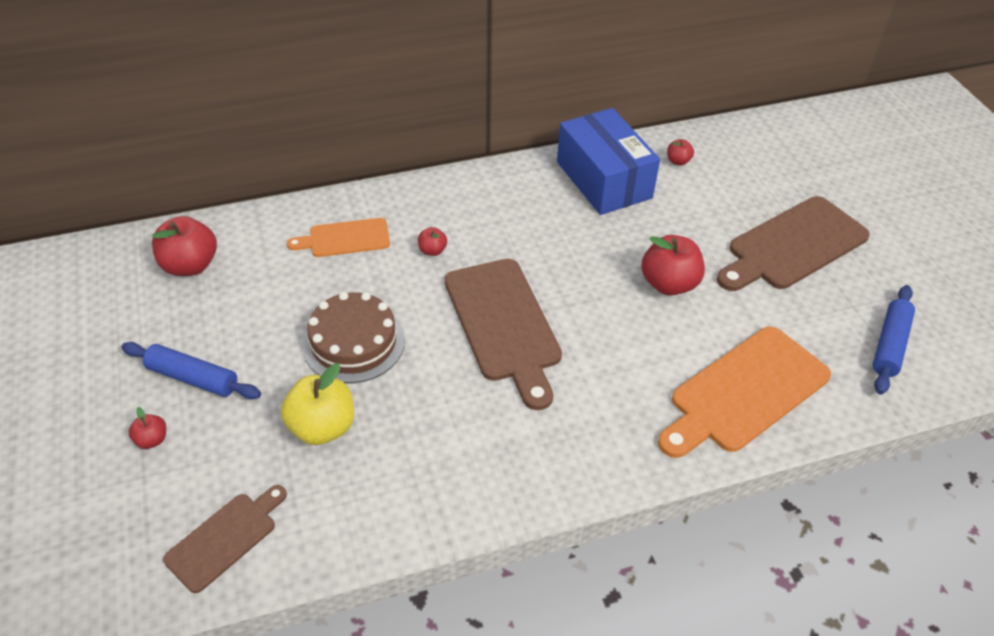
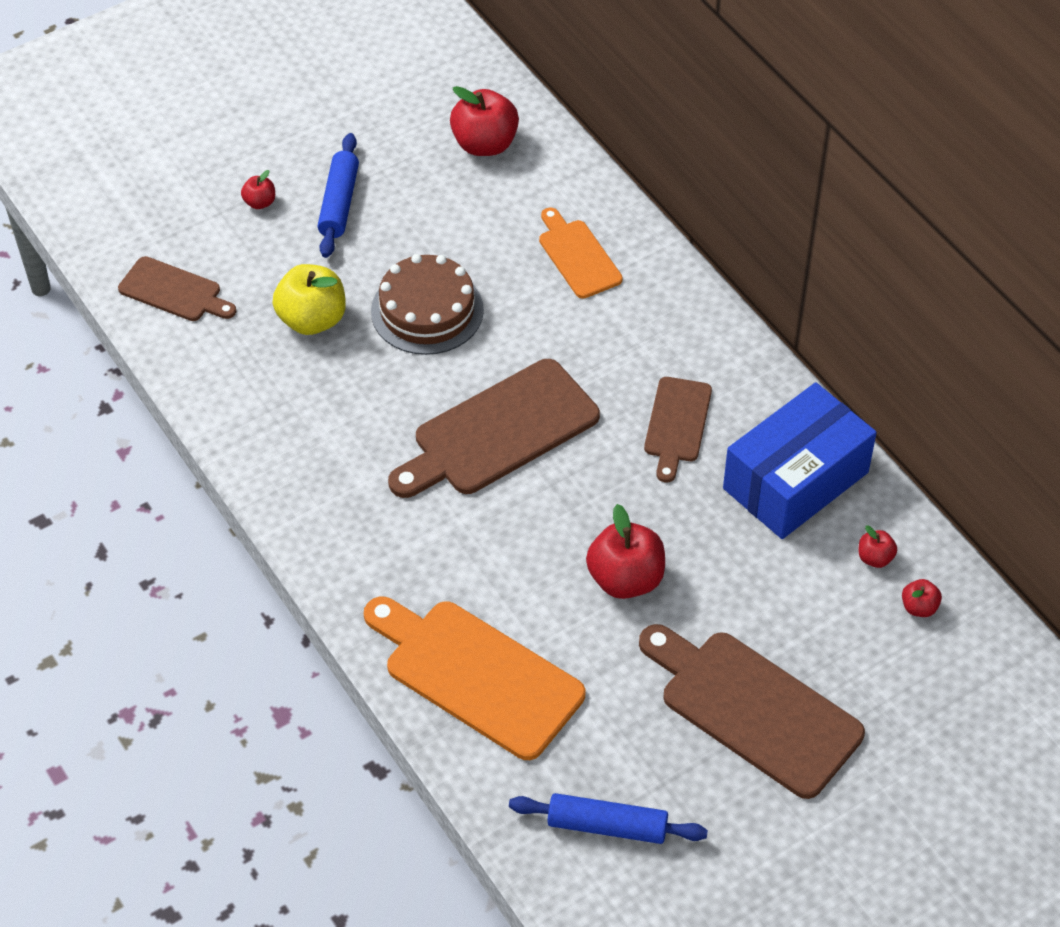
camera: 75 degrees right, 5 degrees up
(432, 251) = (590, 339): red apple -> red apple (919, 607)
(534, 224) = (677, 424): none -> brown cutting board

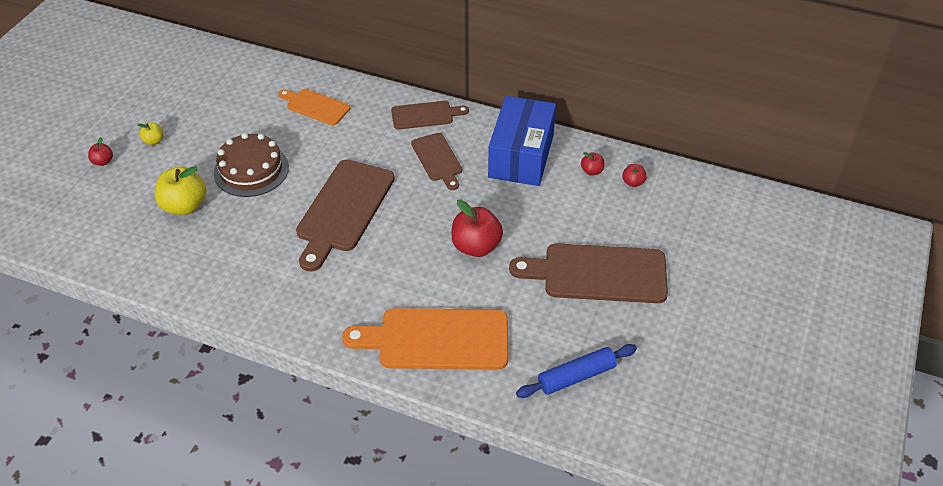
camera: 35 degrees left, 5 degrees down
(174, 291) = (82, 232): brown cutting board -> brown cutting board (425, 115)
(339, 203) = (154, 141): blue rolling pin -> yellow apple
(485, 144) = (218, 77): red apple -> none

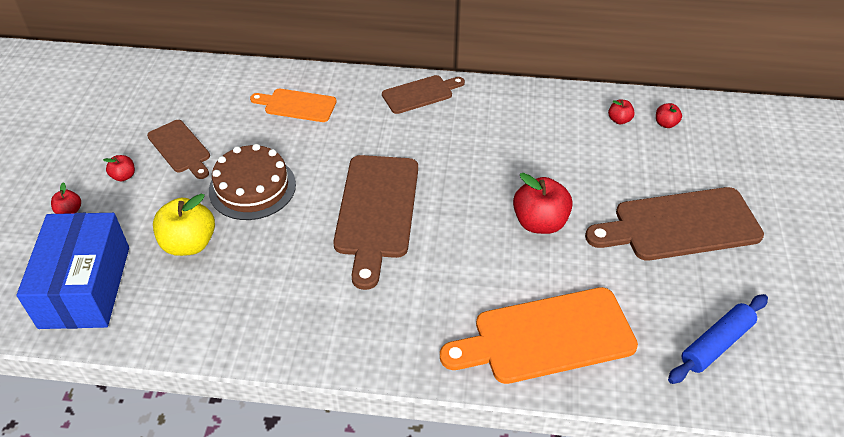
camera: 15 degrees left, 0 degrees up
(154, 141) = (124, 176): yellow apple -> red apple
(437, 159) = (455, 137): brown cutting board -> brown cutting board (180, 148)
(521, 156) = (540, 117): blue box -> blue box (85, 286)

